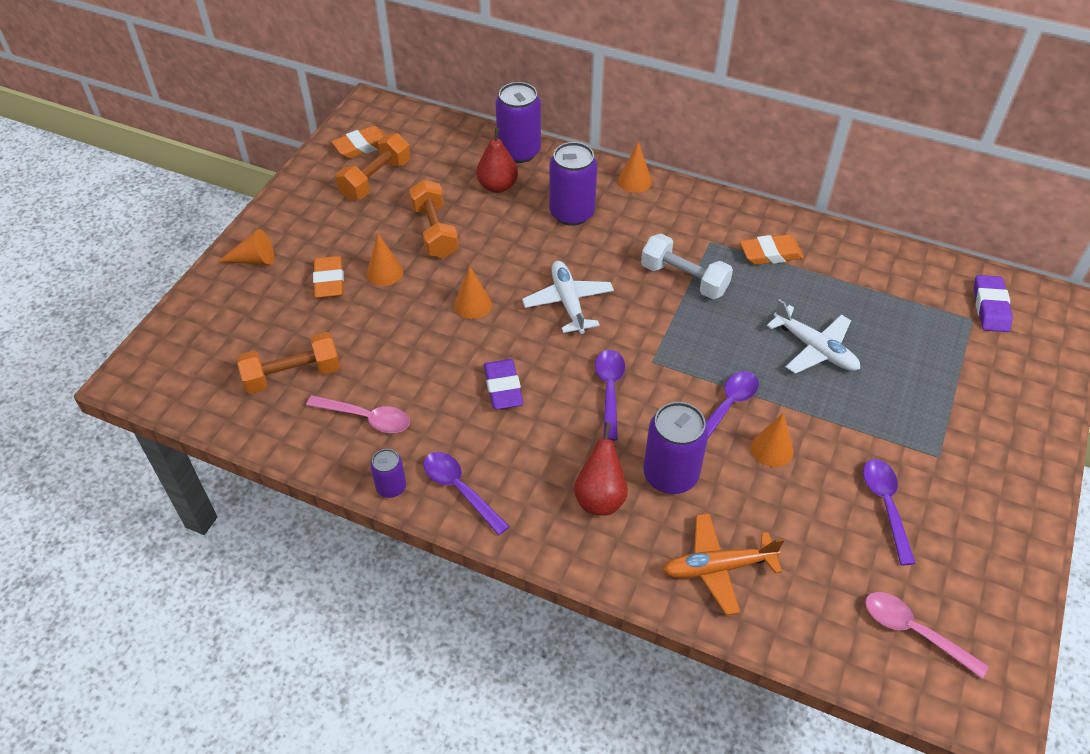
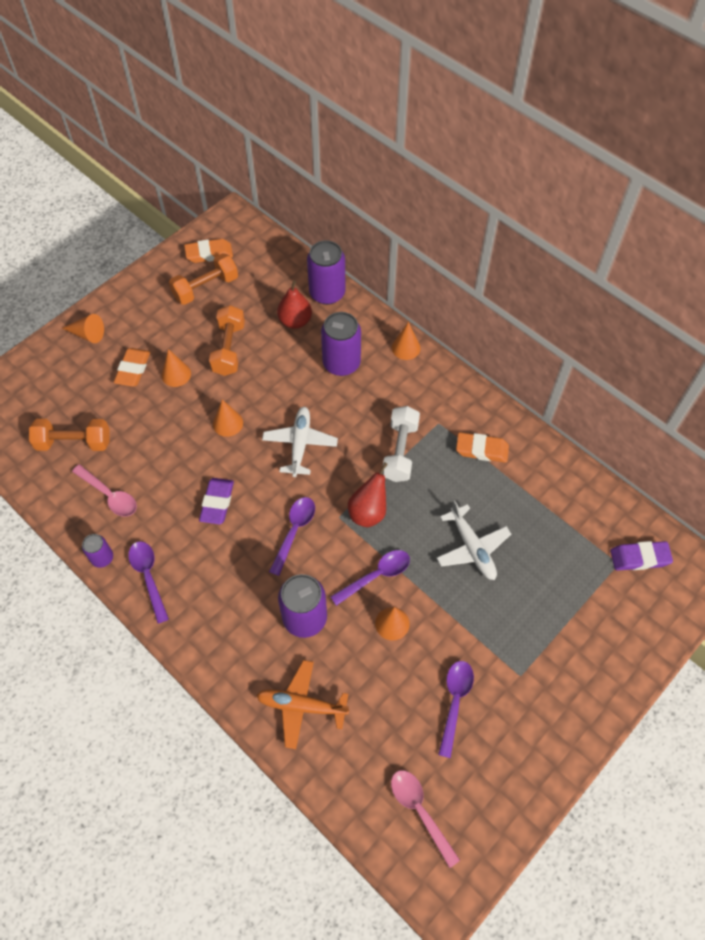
camera: 20 degrees right, 10 degrees up
(600, 498) = (244, 618): red pear -> red pear (368, 512)
(684, 279) = (400, 451): white dumbbell -> white dumbbell turned 45 degrees clockwise
(990, 307) = (639, 558): purple eraser -> purple eraser turned 60 degrees clockwise

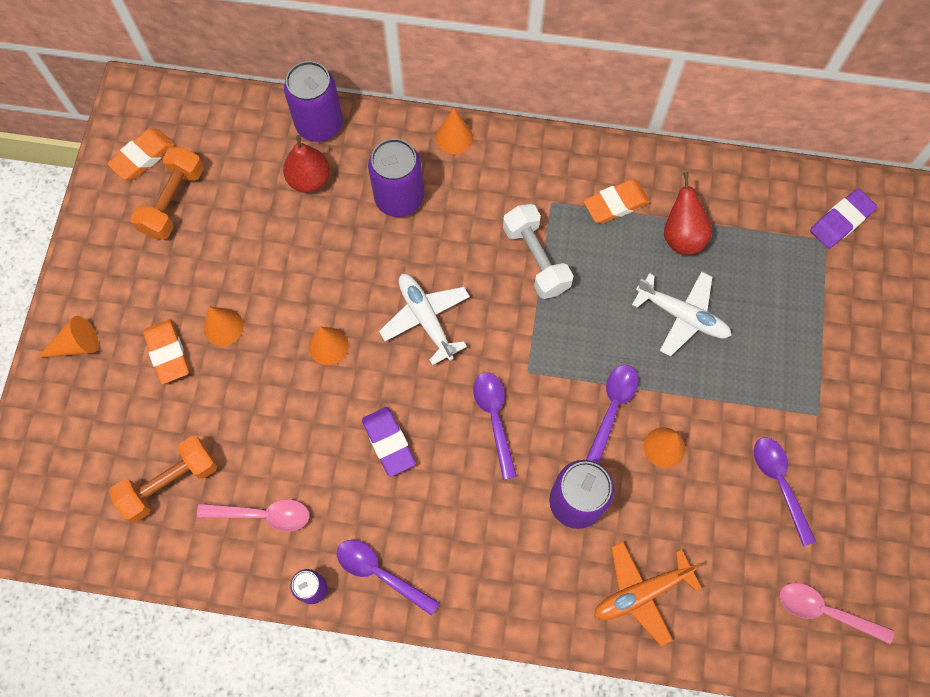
camera: 35 degrees left, 10 degrees up
(229, 349) = (260, 259): orange dumbbell -> none
(368, 512) = (553, 346): red pear -> red pear (682, 236)

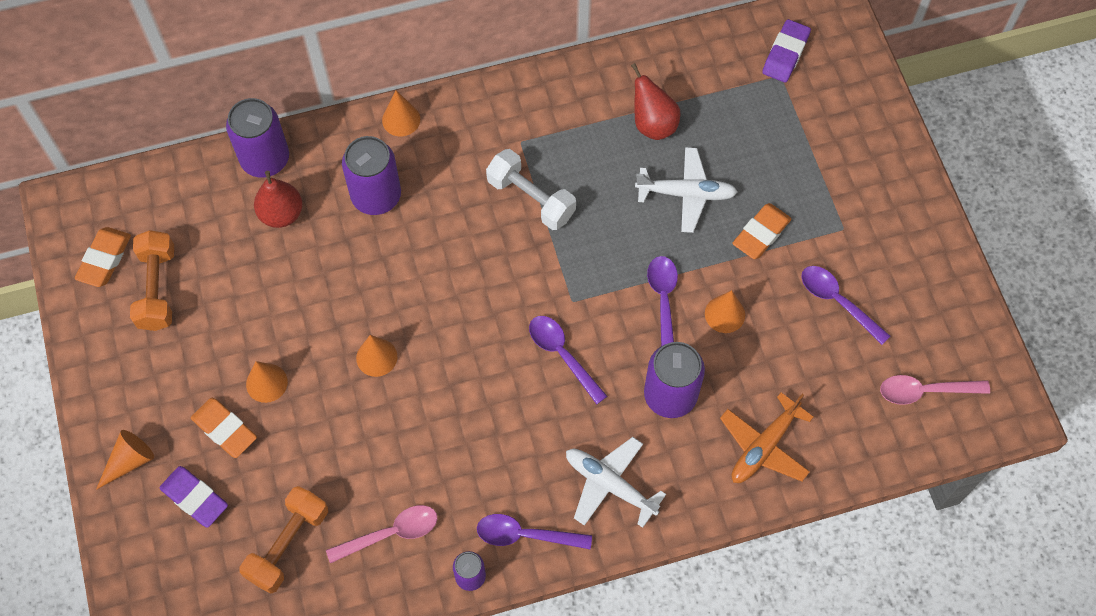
camera: 25 degrees left, 5 degrees down
(389, 442) = (476, 418): purple eraser -> purple eraser (195, 498)
(425, 318) = (455, 294): white plane -> white plane (609, 484)
(615, 204) = (580, 120): orange eraser -> orange eraser (761, 234)

